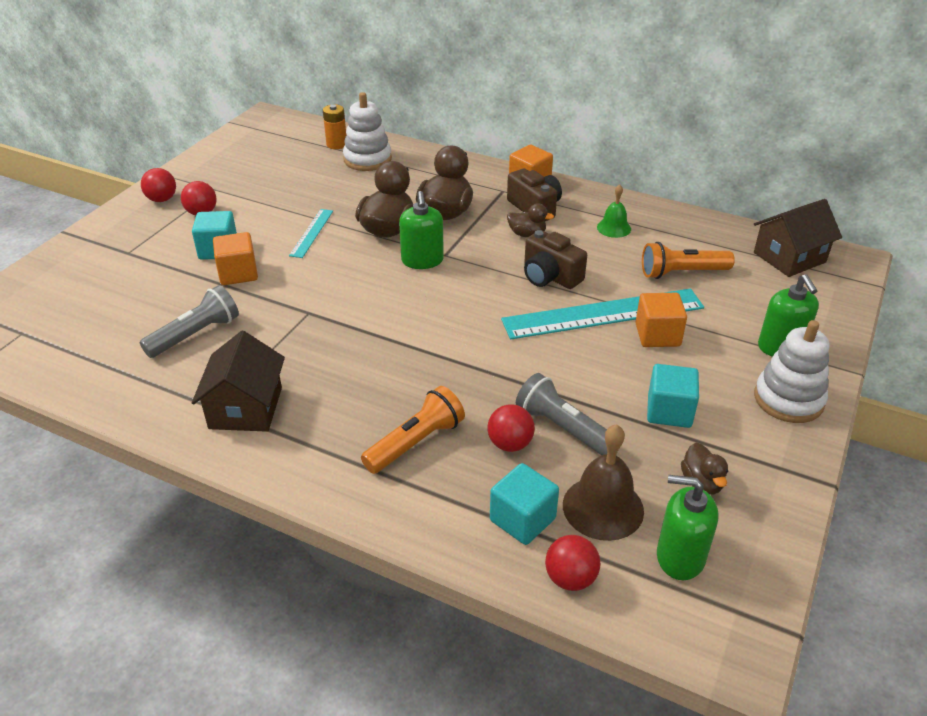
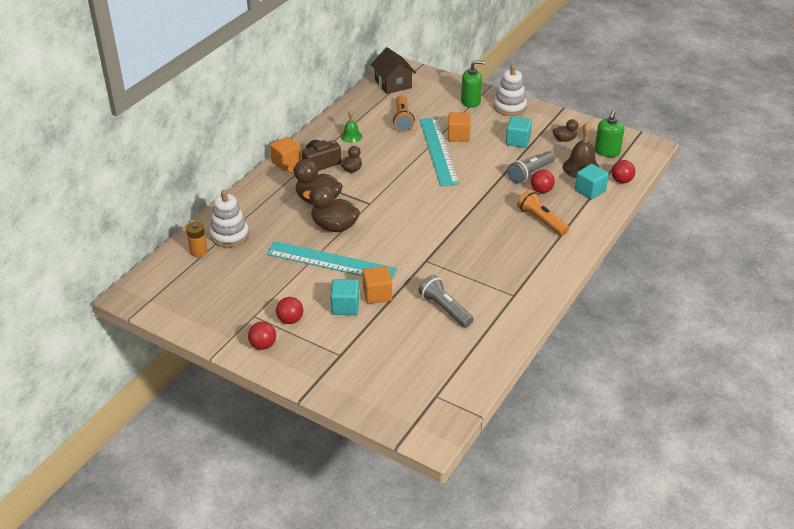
camera: 85 degrees left, 0 degrees up
(245, 408) = (515, 282): brown house -> none
(312, 233) = (331, 261): turquoise ruler -> turquoise ruler, size x2.07
(422, 260) = (375, 213): green soap dispenser -> none
(550, 276) = (399, 165): brown camera -> none

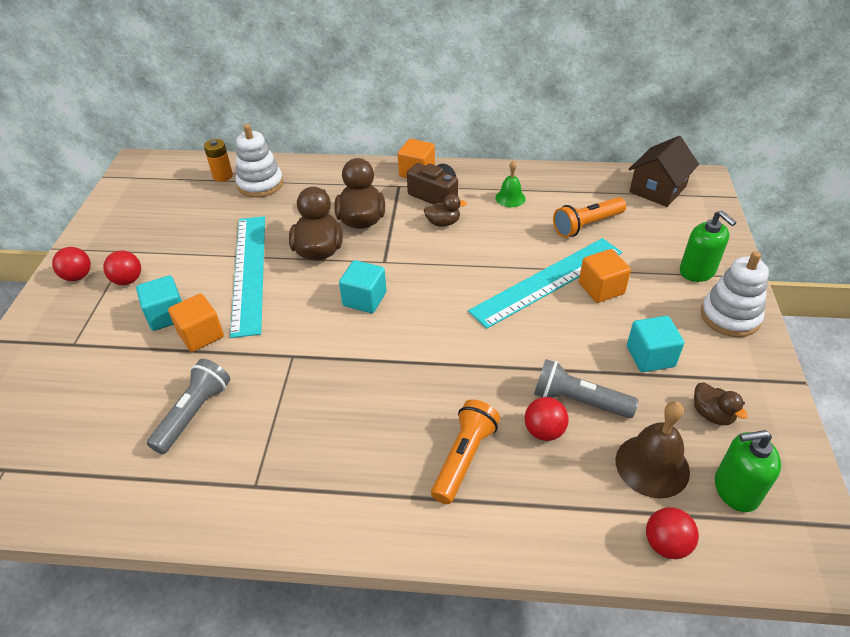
camera: 65 degrees right, 5 degrees up
(590, 191) = (596, 501): turquoise cube -> turquoise cube (364, 299)

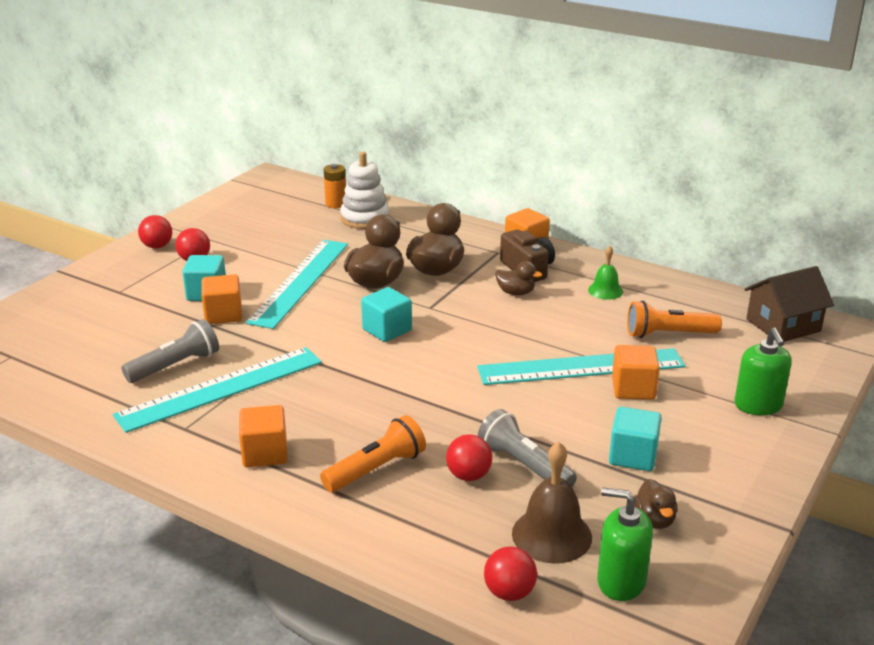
camera: 25 degrees right, 15 degrees down
(258, 423) = (221, 388): none -> turquoise ruler
(352, 483) = (265, 453): none -> orange cube
(730, 316) = (757, 452): white stacking toy -> none

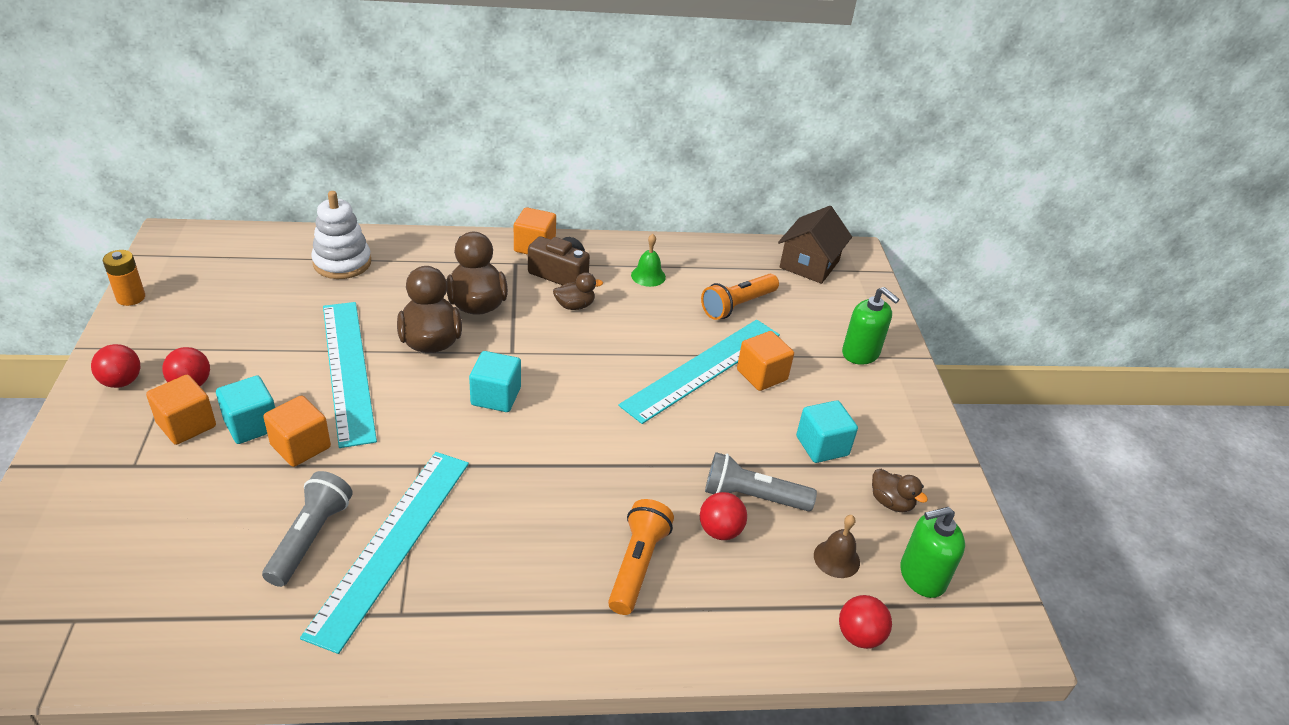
camera: 40 degrees left, 10 degrees up
(265, 453) = (516, 602): orange cube -> orange cube (186, 425)
(336, 204) = (291, 253): orange battery -> orange battery (131, 297)
(551, 535) = (836, 558): brown bell -> brown bell, size x0.60

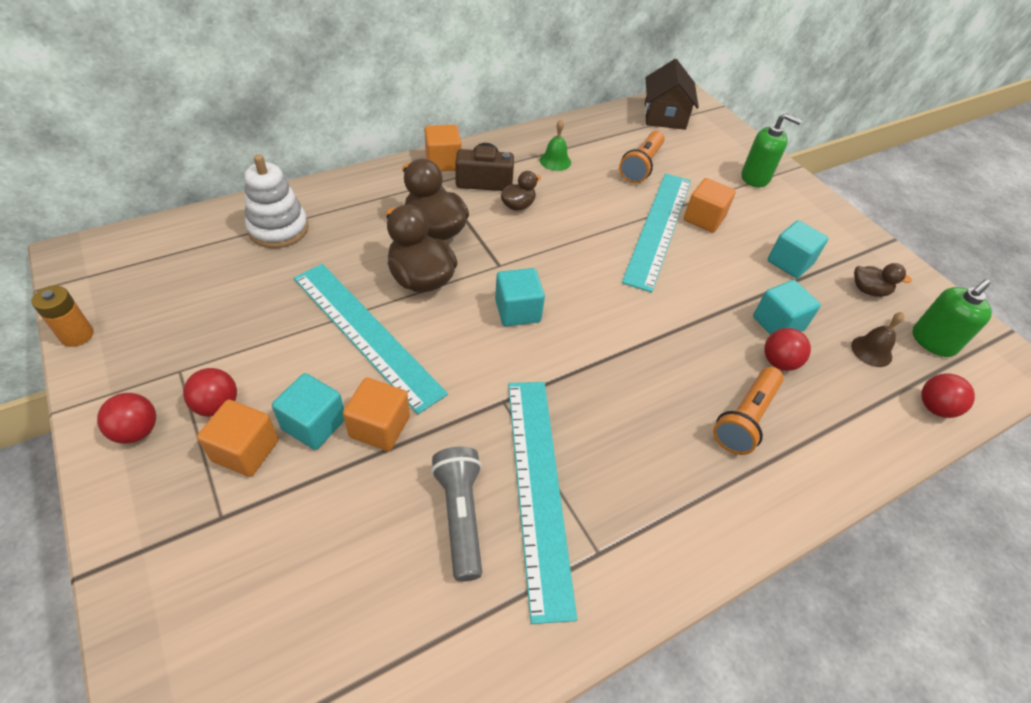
camera: 25 degrees left, 10 degrees up
(637, 565) = (745, 418): orange flashlight -> orange flashlight turned 135 degrees counterclockwise
(752, 497) = (778, 323): grey flashlight -> turquoise cube

